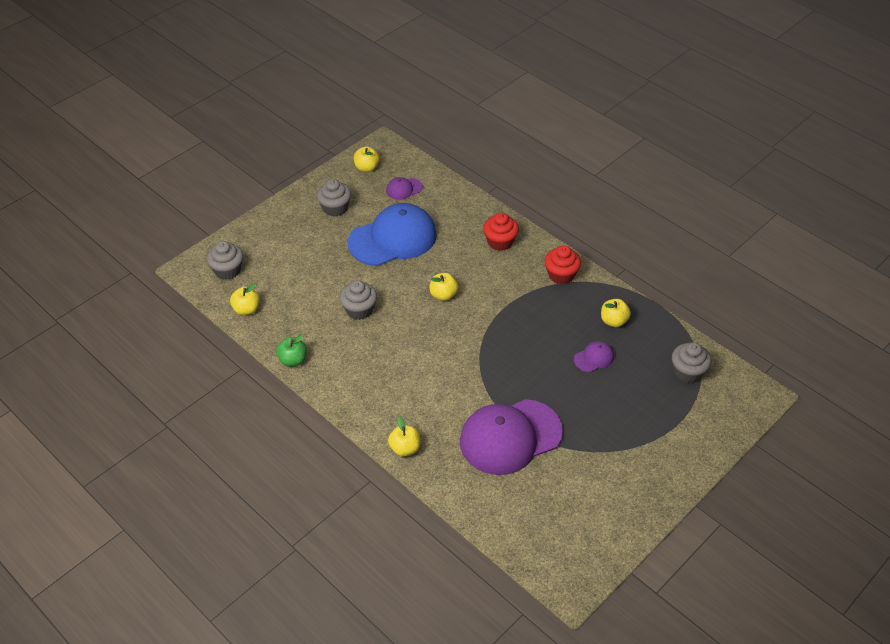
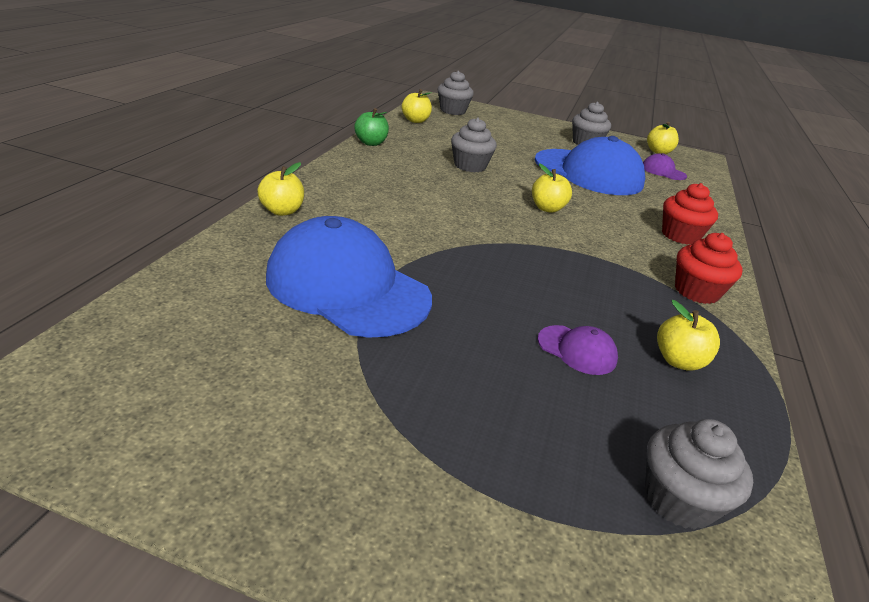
camera: 60 degrees right, 15 degrees down
(510, 437) = (347, 287): purple cap -> blue cap

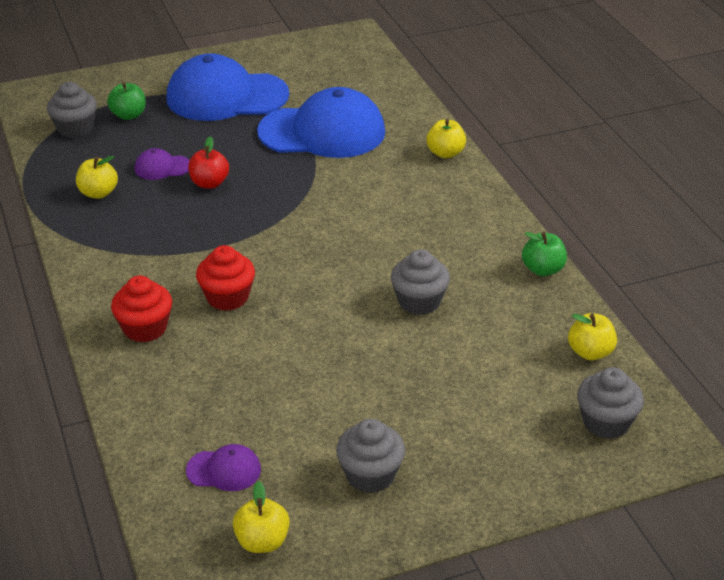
camera: 145 degrees right, 5 degrees up
(537, 303) = (209, 183): none -> red apple
(547, 208) = (287, 284): yellow apple -> none
(569, 471) = (129, 115): none -> green apple
(588, 172) = (304, 386): blue cap -> blue cap (226, 96)
(696, 291) = (105, 260): red cupcake -> red cupcake (227, 297)

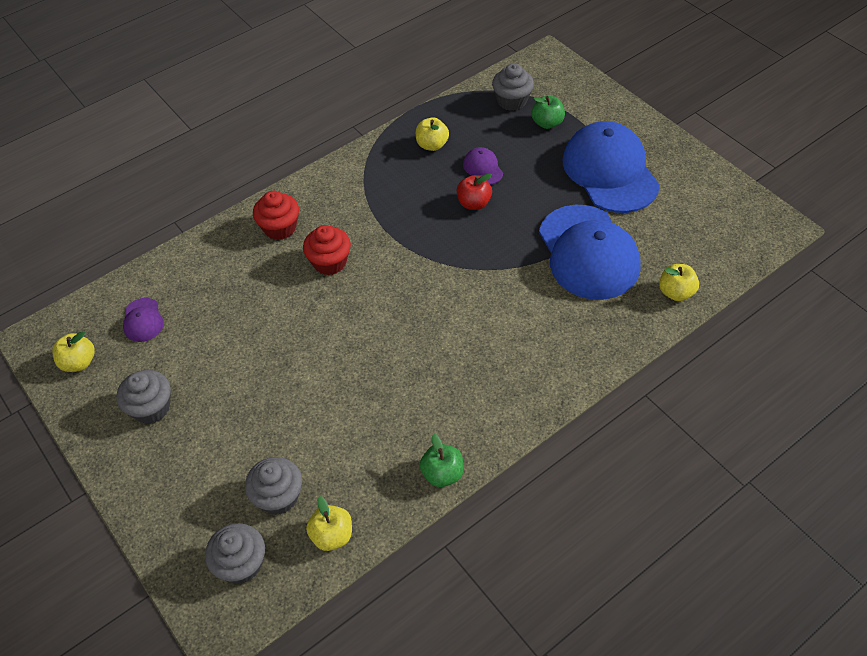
camera: 75 degrees right, 15 degrees up
(419, 301) = (364, 388): grey cupcake -> grey cupcake (278, 496)
(445, 153) = (600, 353): yellow apple -> yellow apple (675, 292)

